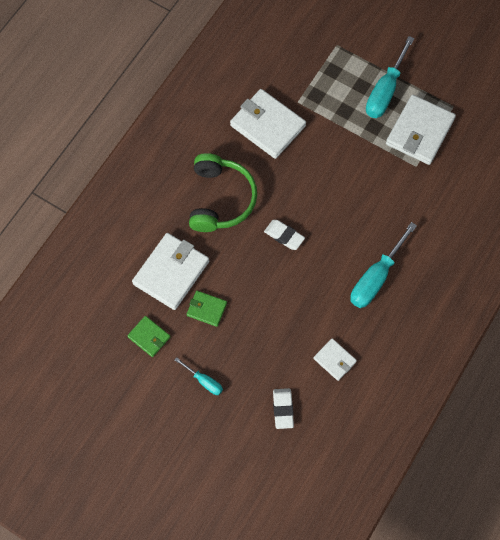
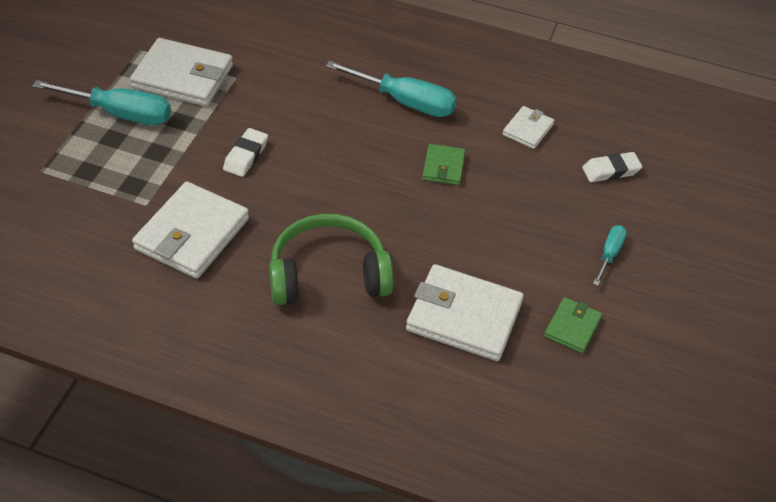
camera: 105 degrees left, 20 degrees down
(206, 309) = (506, 266): green wallet -> green wallet (443, 167)
(284, 236) = (370, 195): white eraser -> white eraser (246, 156)

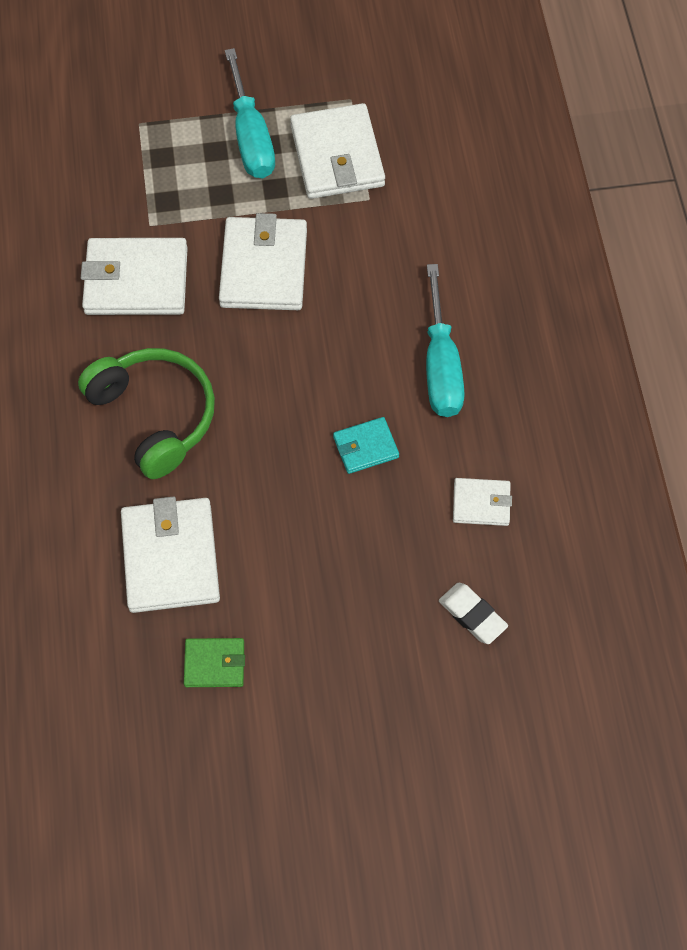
camera: 65 degrees right, 15 degrees up
(246, 156) = (264, 267): white eraser -> white wallet
(443, 167) = (365, 447): green wallet -> turquoise wallet
(609, 254) = (339, 662): turquoise screwdriver -> none

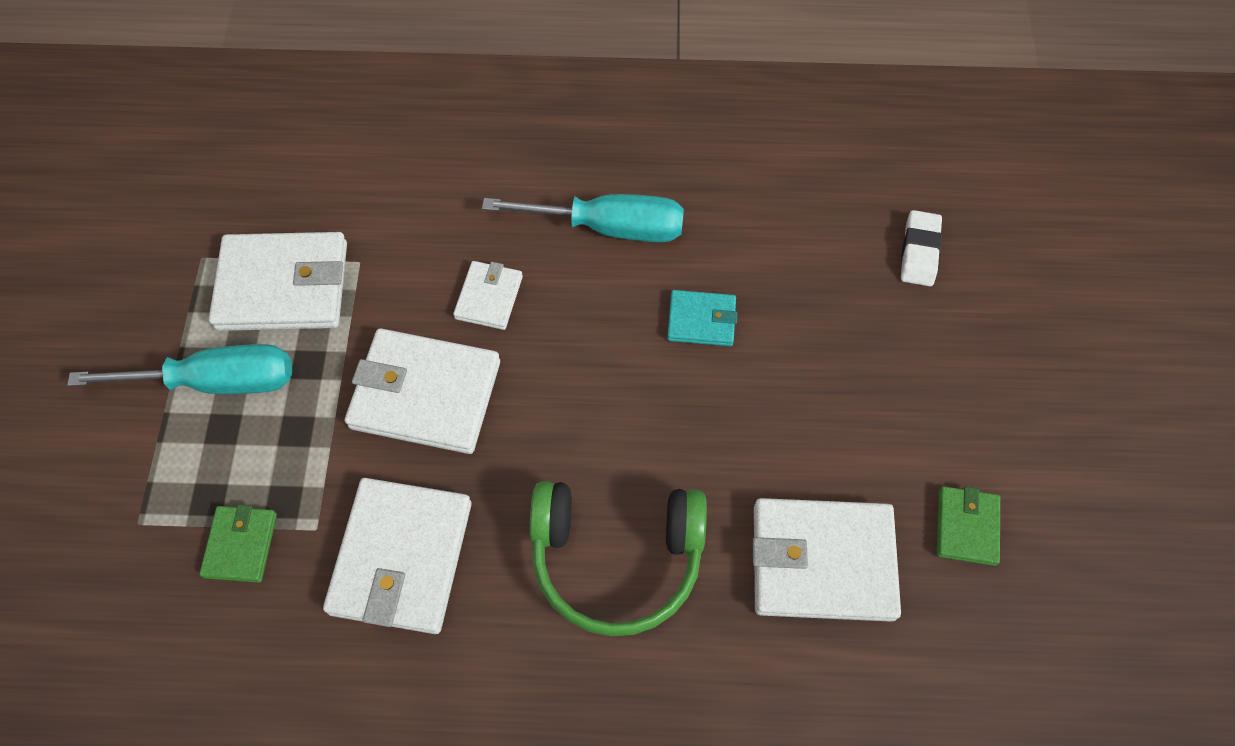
camera: 80 degrees left, 0 degrees up
(132, 185) = (241, 545): none -> green wallet
(154, 416) = (616, 558): green headphones -> green headphones turned 150 degrees counterclockwise
(365, 447) = (701, 320): turquoise wallet -> turquoise wallet turned 75 degrees counterclockwise
(472, 615) = (919, 252): white eraser -> white eraser turned 45 degrees counterclockwise
(481, 503) = (788, 220): white wallet -> white wallet (489, 297)

